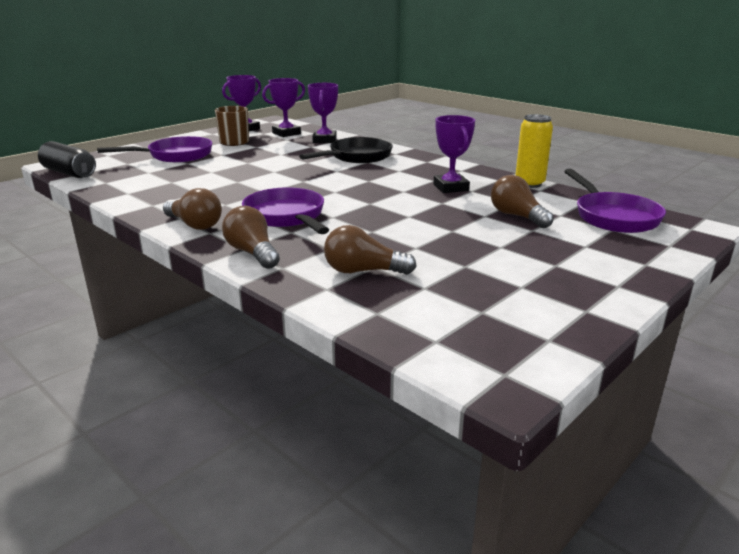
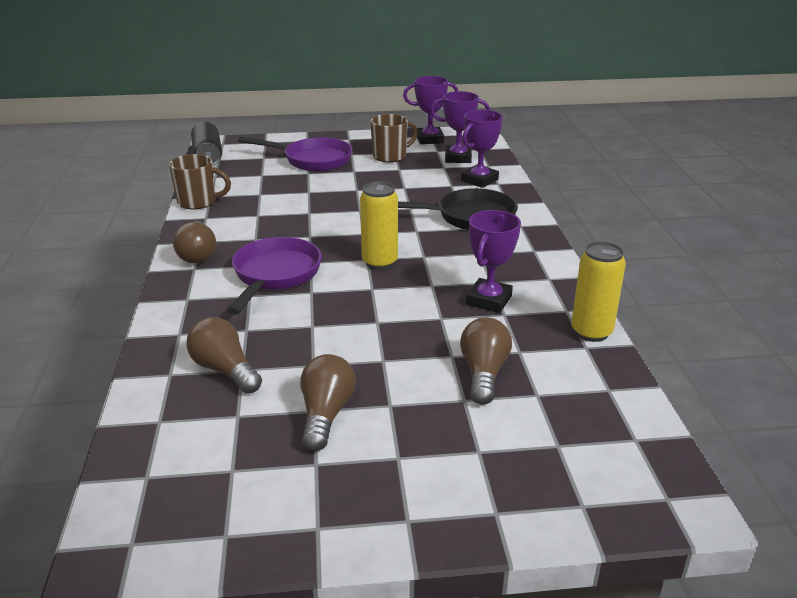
camera: 40 degrees right, 5 degrees up
(124, 198) = (198, 202): none -> brown mug
(252, 253) = (185, 306): brown light bulb -> brown light bulb (326, 414)
(347, 190) = (379, 262): none -> yellow can
(613, 217) = (597, 428): purple pan -> none

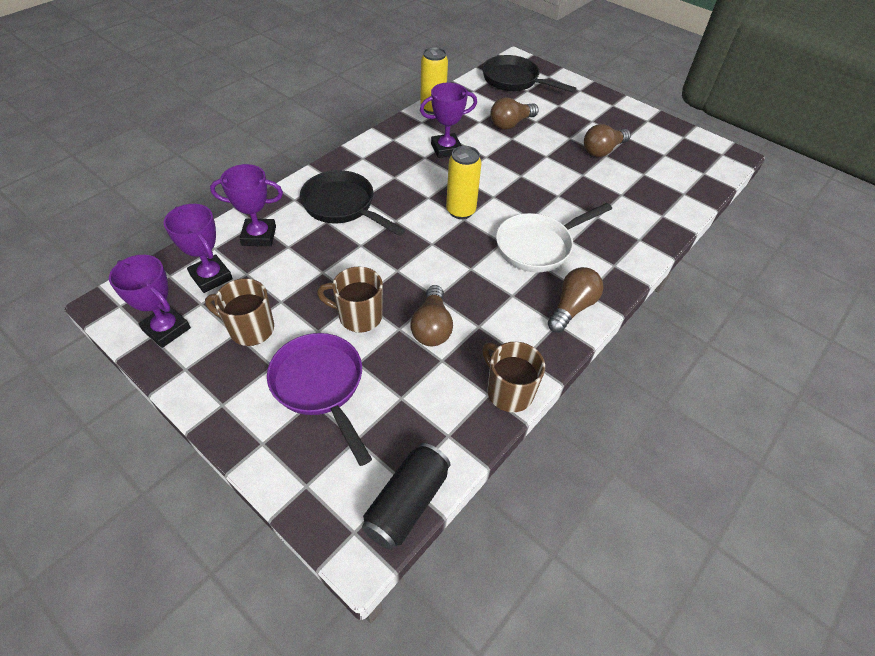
camera: 135 degrees left, 20 degrees up
(225, 370) = (631, 199): brown light bulb -> brown light bulb (432, 327)
(275, 275) = (538, 246): purple pan -> white pan
(342, 184) = (359, 316): none -> brown mug
(602, 450) = (514, 81): none -> black pan

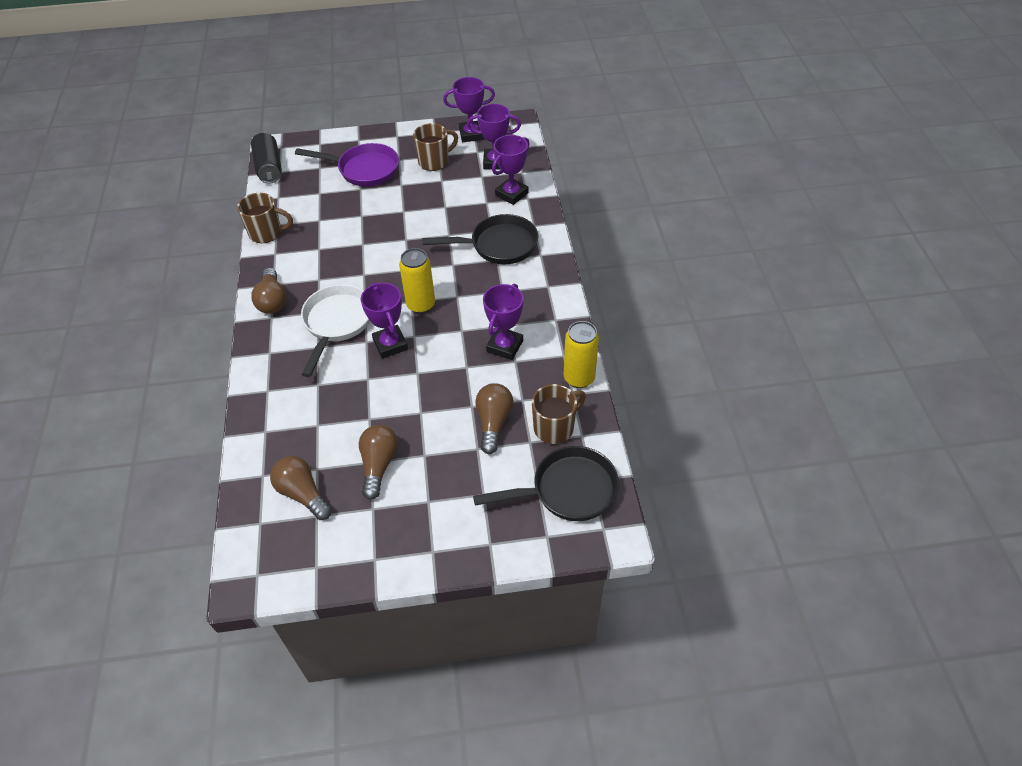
camera: 135 degrees right, 0 degrees up
(359, 316) = (391, 204): brown mug -> brown mug (555, 427)
(432, 327) = (344, 229): brown light bulb -> brown light bulb (303, 494)
(516, 203) = (390, 344): none -> purple trophy

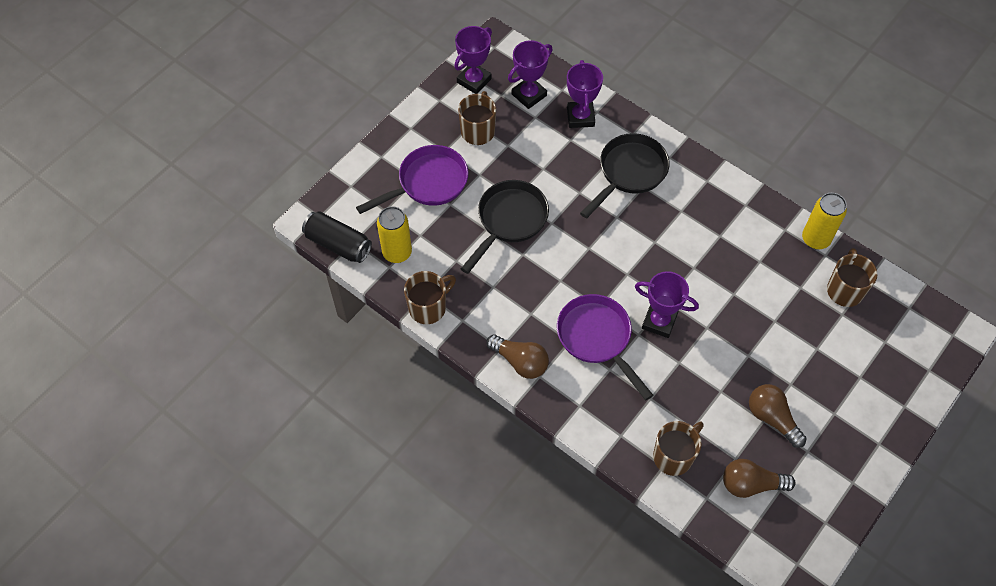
camera: 45 degrees left, 10 degrees up
(280, 431) = (674, 456): none -> brown mug
(336, 323) = (597, 338): white pan -> purple pan
(421, 305) = (638, 271): yellow can -> yellow can (397, 252)
(493, 423) = (804, 320): brown light bulb -> none
(505, 346) = (739, 255): purple trophy -> none
(567, 490) = (904, 328): black pan -> black pan (509, 221)

